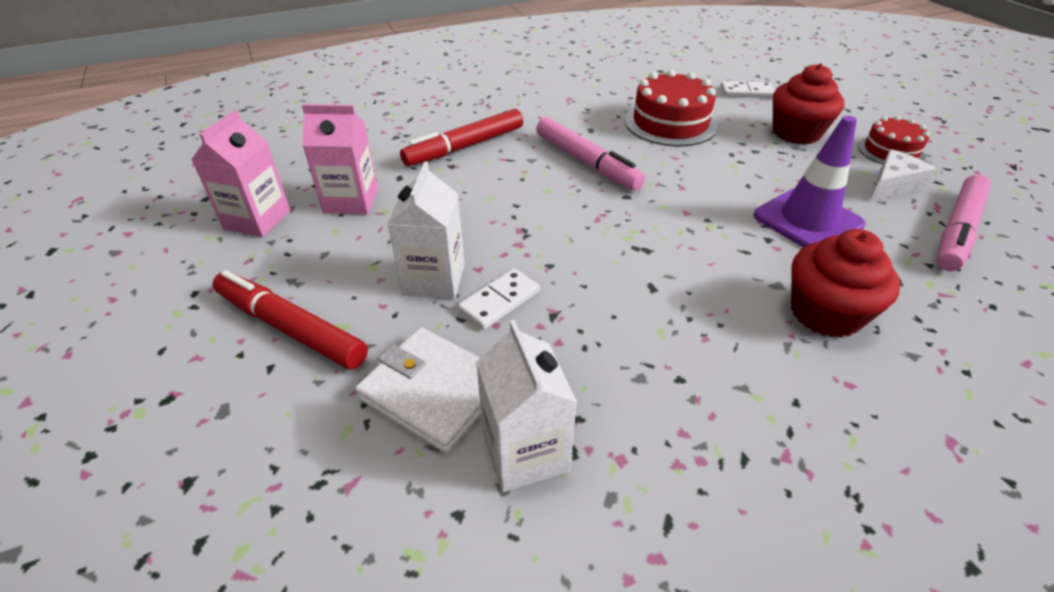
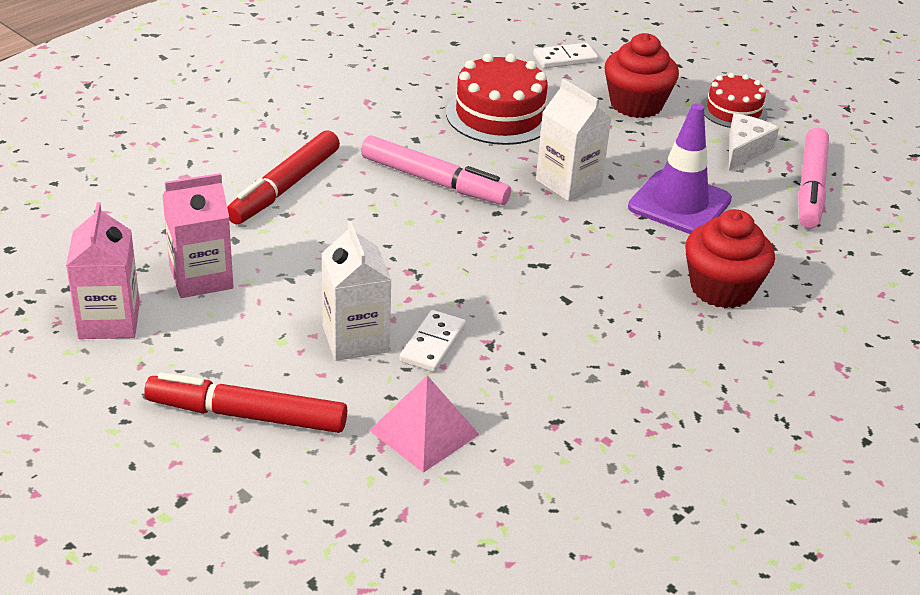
camera: 25 degrees left, 5 degrees down
(433, 392) = (424, 432): white wallet -> pink pyramid
(525, 452) = (530, 455): white carton -> white carton (568, 183)

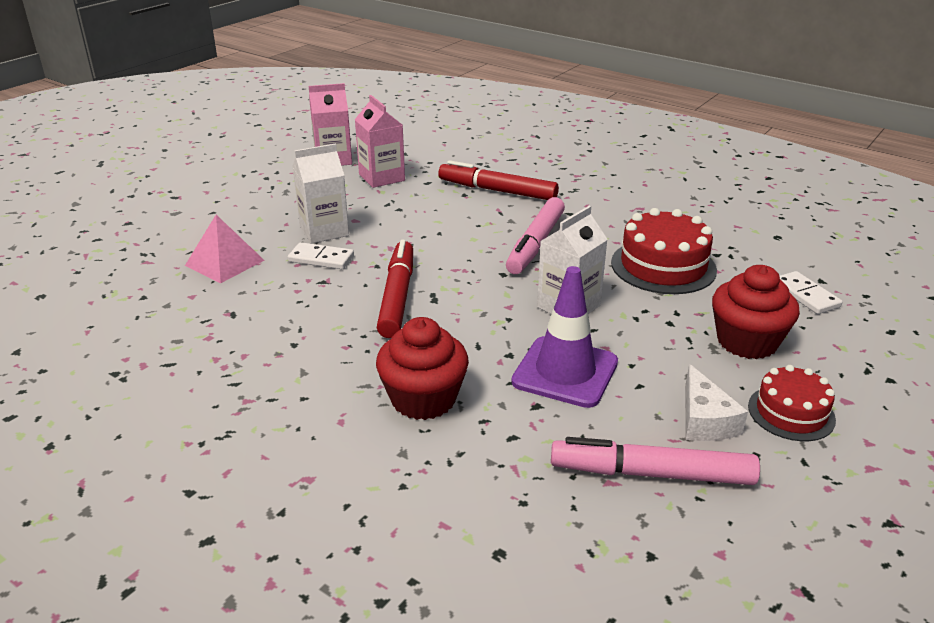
camera: 85 degrees right, 5 degrees down
(247, 415) = (246, 205): red marker -> red marker (397, 297)
(744, 150) = (704, 420): white cheese -> white cheese turned 60 degrees clockwise

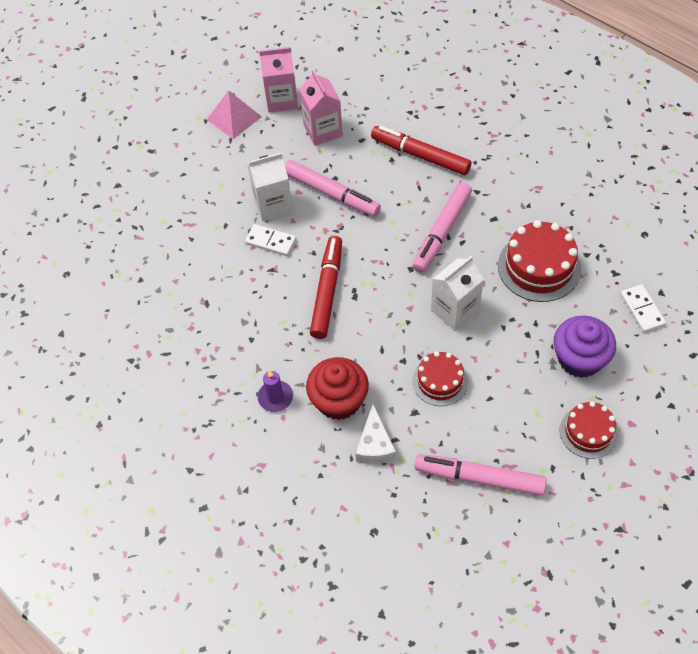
camera: 10 degrees right, 25 degrees up
(224, 262) = (197, 242): pink pyramid -> pink pyramid (234, 118)
(329, 401) = (275, 397): none -> purple candle
(396, 220) = (331, 193): none -> pink marker
(565, 372) = (440, 381): purple traffic cone -> red cake
(704, 420) = (526, 434): white cheese -> white cheese (375, 445)
(747, 342) = (579, 359): red cupcake -> purple cupcake

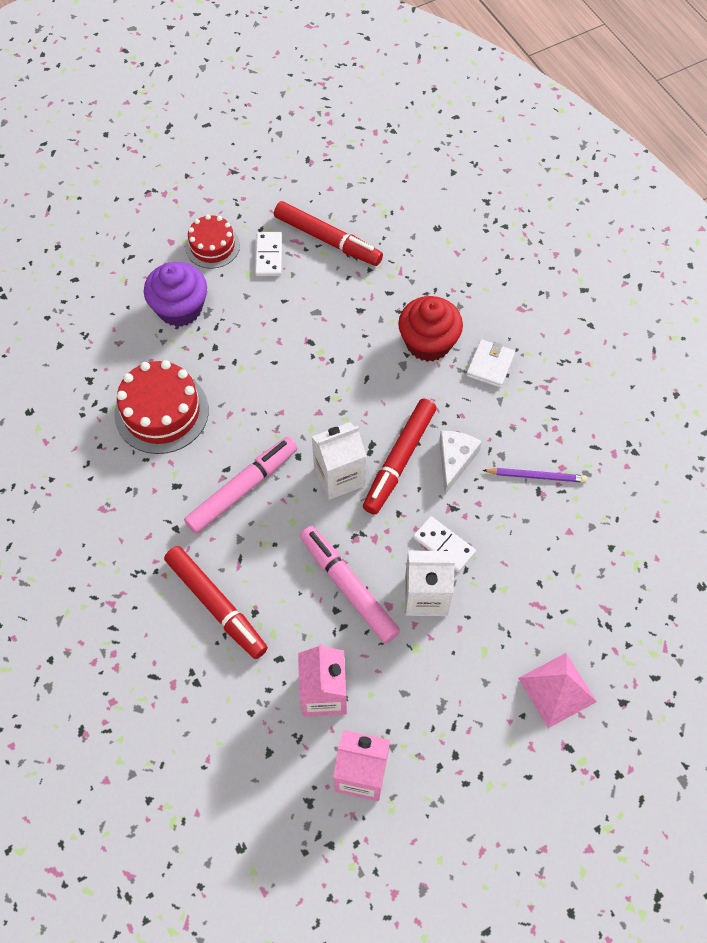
camera: 165 degrees left, 5 degrees up
(211, 314) = (536, 476): none -> purple pencil
(234, 118) = (438, 765): pink pyramid -> pink pyramid (557, 690)
(275, 397) = (490, 365): purple candle -> white wallet
(375, 445) = (409, 293): white cheese -> white cheese (455, 460)
(440, 381) = (323, 330): red cake -> none
(455, 311) = (274, 394): white carton -> white carton (339, 476)
(479, 478) = (327, 240): pink marker -> red marker
(642, 310) = (90, 334): white domino -> white domino (269, 256)

